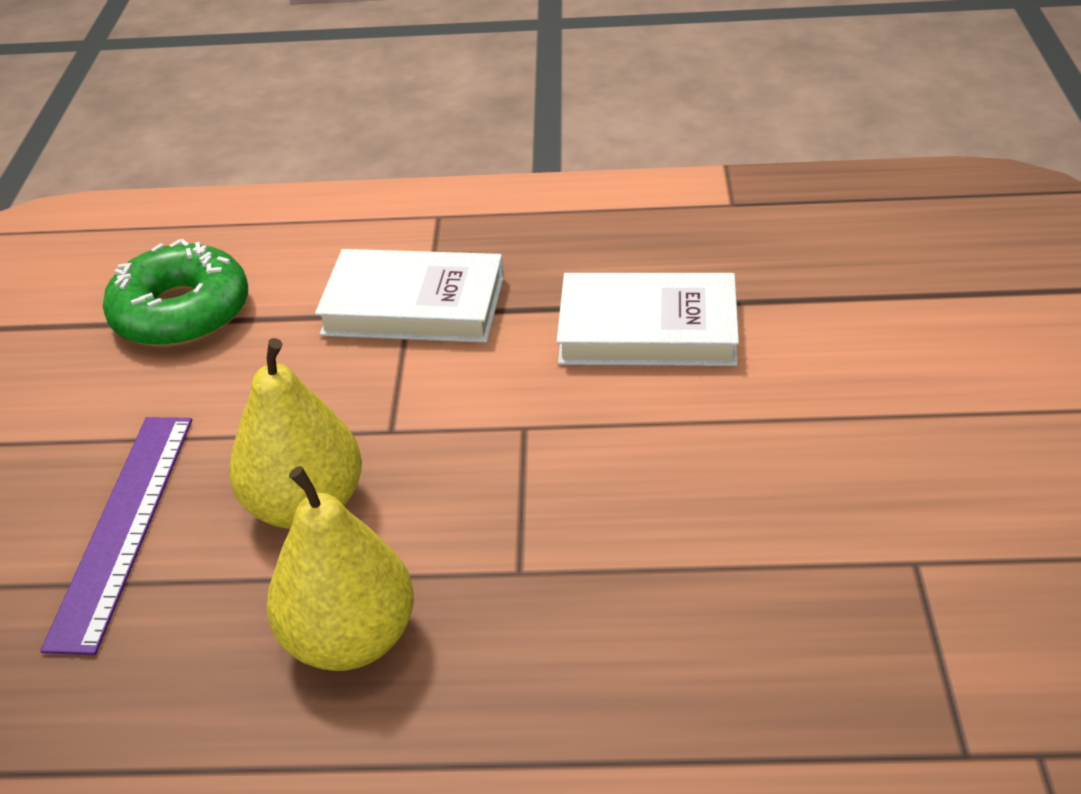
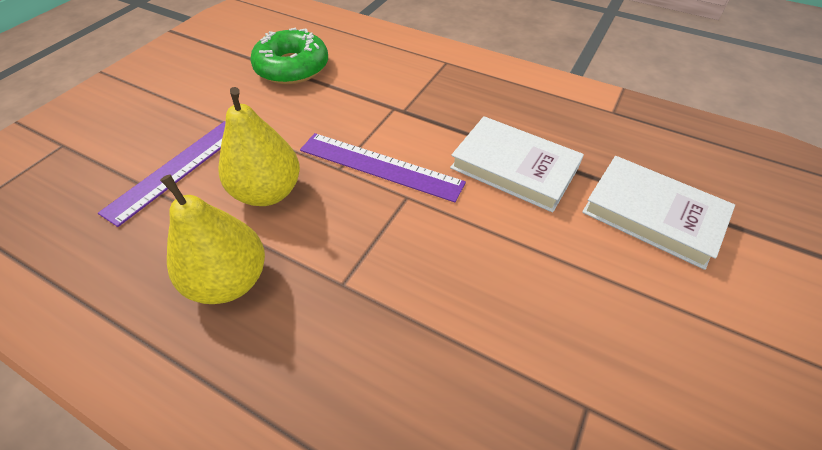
camera: 25 degrees right, 10 degrees up
(413, 305) = (399, 105): white book -> white book (652, 215)
(452, 402) = (380, 166): none -> purple ruler

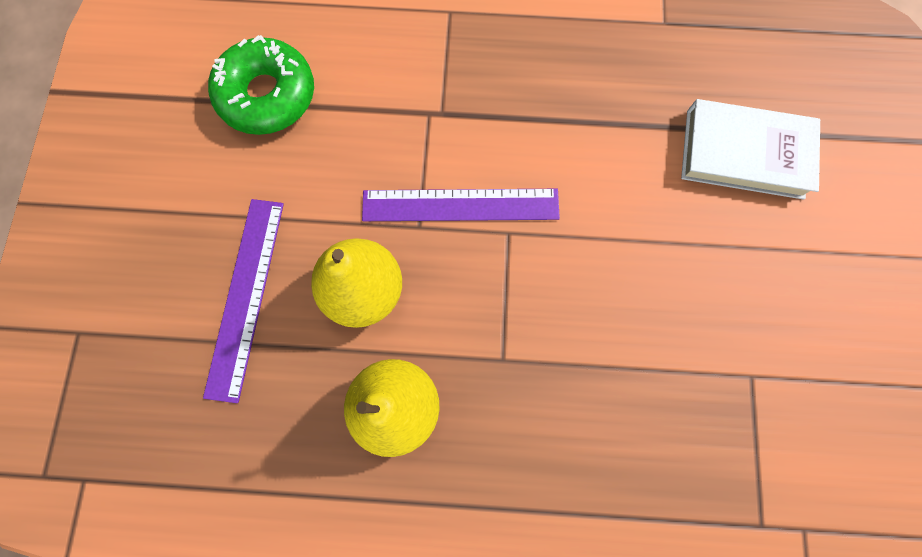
camera: 25 degrees left, 25 degrees up
(514, 168) = (596, 148): white book -> none

